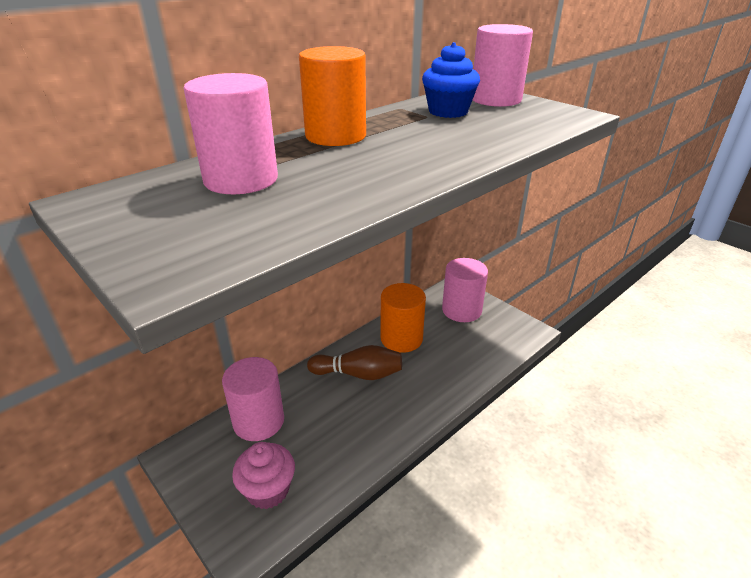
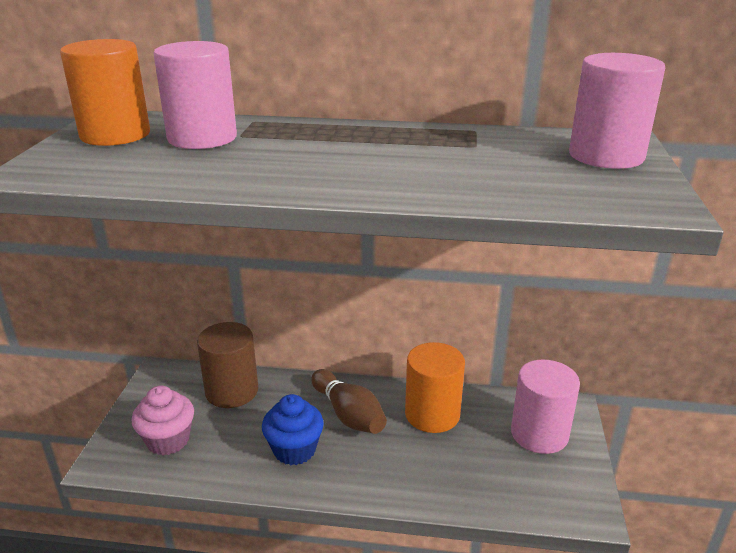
camera: 50 degrees right, 5 degrees down
(258, 421) = (232, 391): pink cylinder -> brown cylinder
(335, 136) = (347, 133): orange cylinder -> orange cylinder (115, 135)
(448, 112) = (509, 149): blue cupcake -> blue cupcake (294, 450)

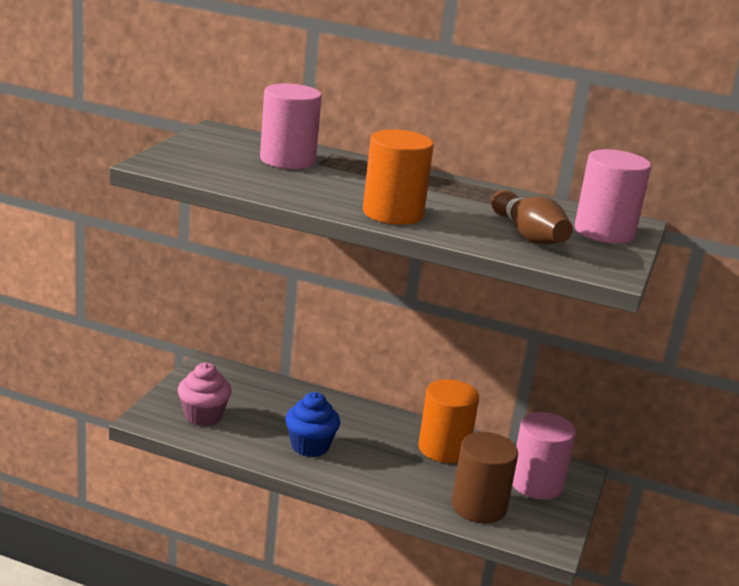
camera: 10 degrees right, 5 degrees down
(115, 135) = (220, 145): orange cylinder -> orange cylinder (393, 213)
(232, 391) = (267, 392): brown cylinder -> brown cylinder (479, 506)
(348, 414) = (367, 432): brown bowling pin -> brown bowling pin (528, 235)

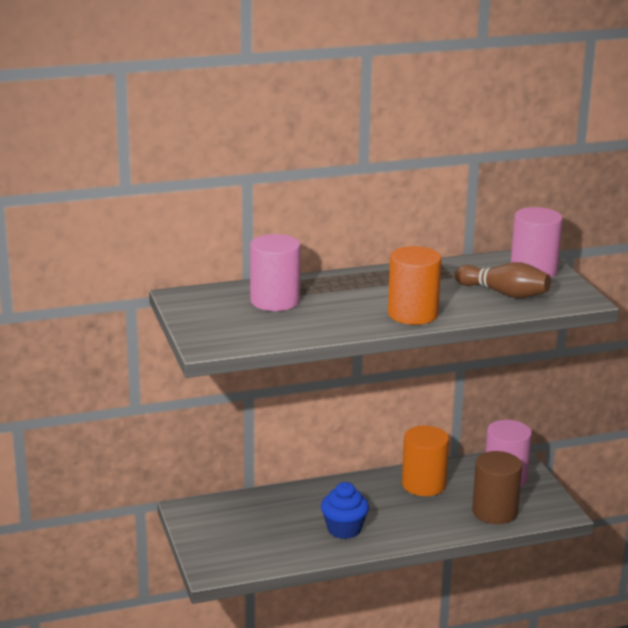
camera: 35 degrees left, 0 degrees up
(203, 416) = (244, 547): pink cupcake -> none

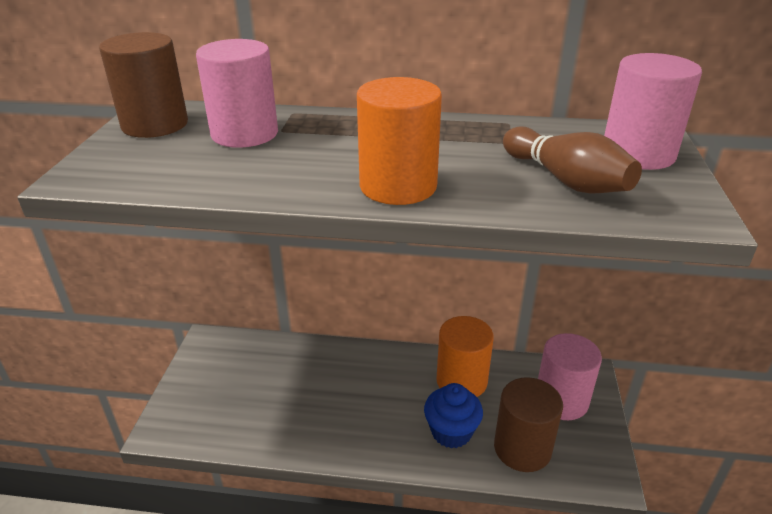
camera: 25 degrees right, 10 degrees up
(201, 306) = (155, 125): none -> brown cylinder
(344, 529) = (335, 417): blue cupcake -> blue cupcake (451, 432)

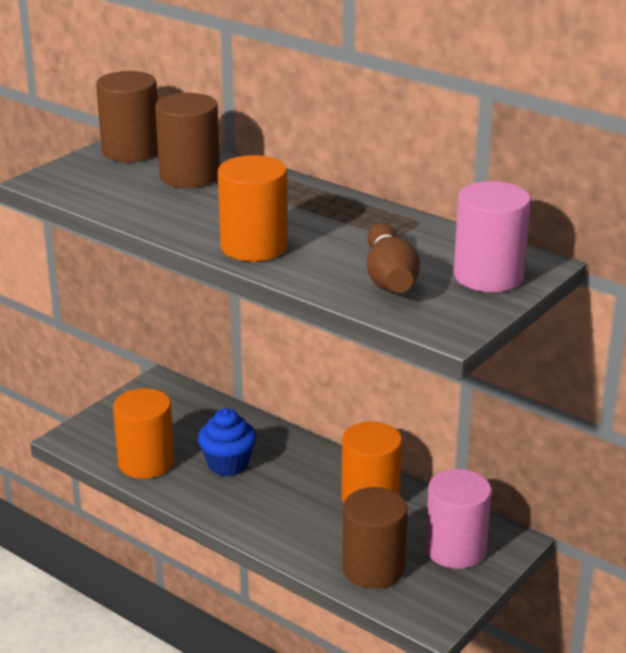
camera: 30 degrees right, 5 degrees down
(244, 134) = (189, 176): pink cylinder -> brown cylinder
(251, 426) = (146, 462): none -> orange cylinder
(451, 432) = (318, 532): blue cupcake -> blue cupcake (228, 464)

